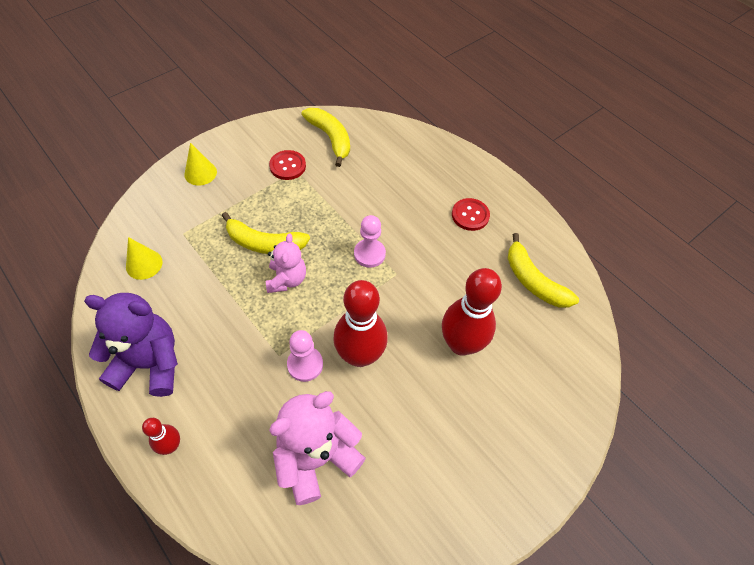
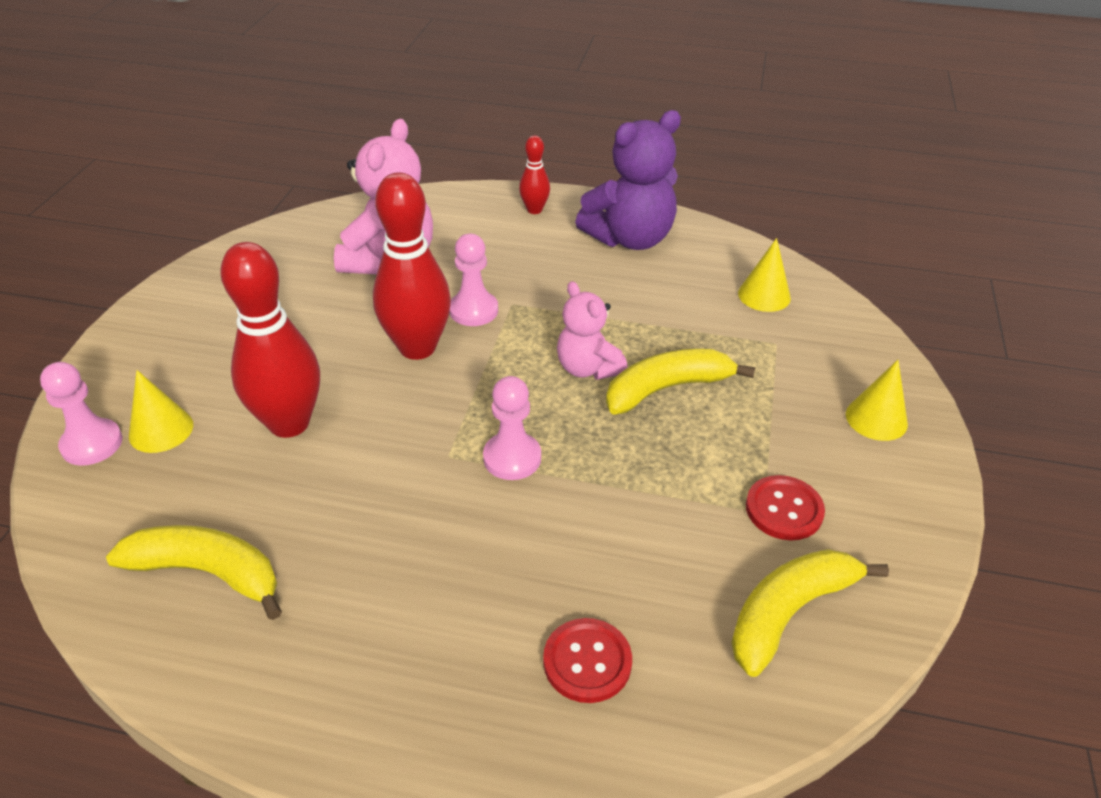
camera: 145 degrees right, 15 degrees down
(330, 138) = (789, 612): yellow banana -> yellow banana turned 120 degrees clockwise
(470, 215) = (392, 626): red button -> red button (587, 662)
(531, 385) = (161, 430): none -> yellow cone
(572, 399) = (92, 444): none -> pink pawn

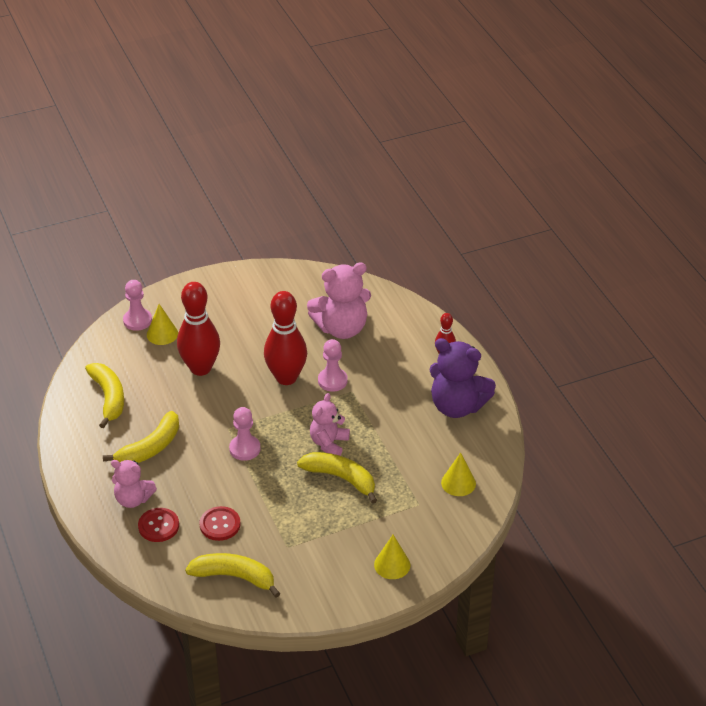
camera: 55 degrees right, 0 degrees up
(388, 575) = (150, 448): none -> yellow banana
(488, 667) = (133, 499): none -> pink teddy bear
(784, 509) = (294, 553): red button -> red button (220, 524)

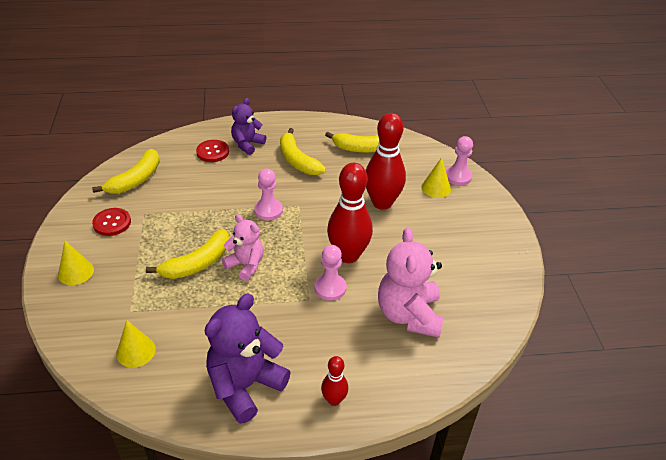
camera: 105 degrees right, 0 degrees up
(133, 499) = (247, 144): pink teddy bear -> purple teddy bear
(220, 524) = (193, 181): red button -> red button (112, 223)

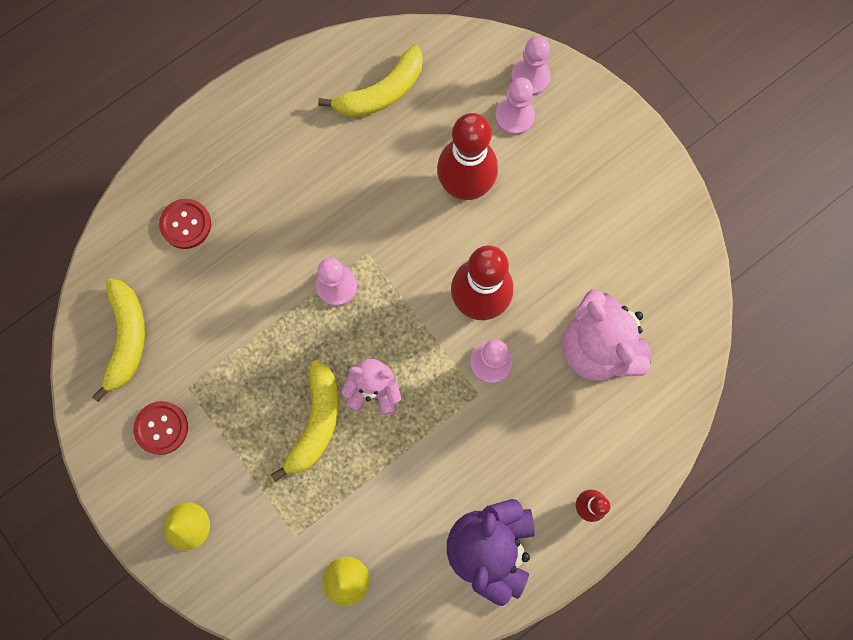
camera: 30 degrees left, 35 degrees up
(247, 144) = (221, 180): purple teddy bear -> none
(297, 160) = (309, 171): yellow banana -> none
(436, 188) = (514, 116): yellow cone -> pink pawn

